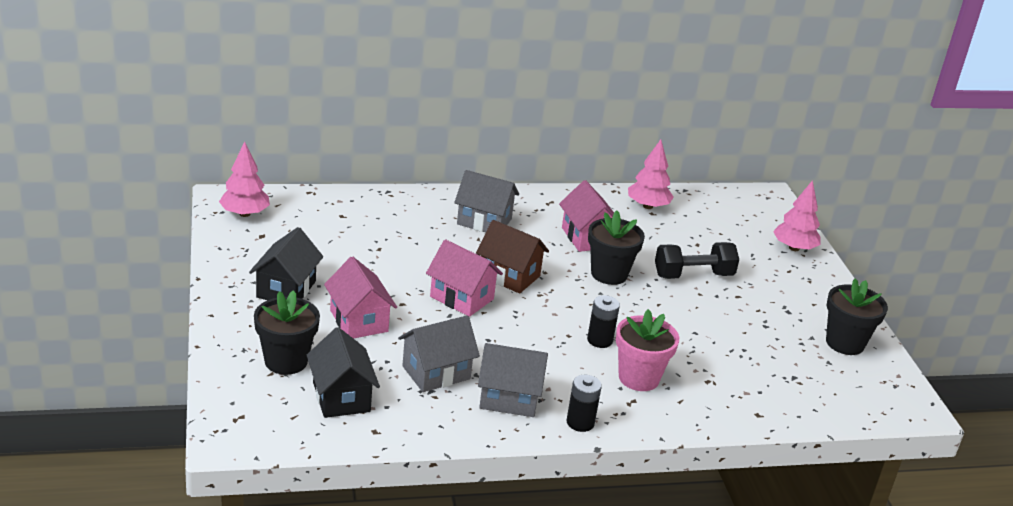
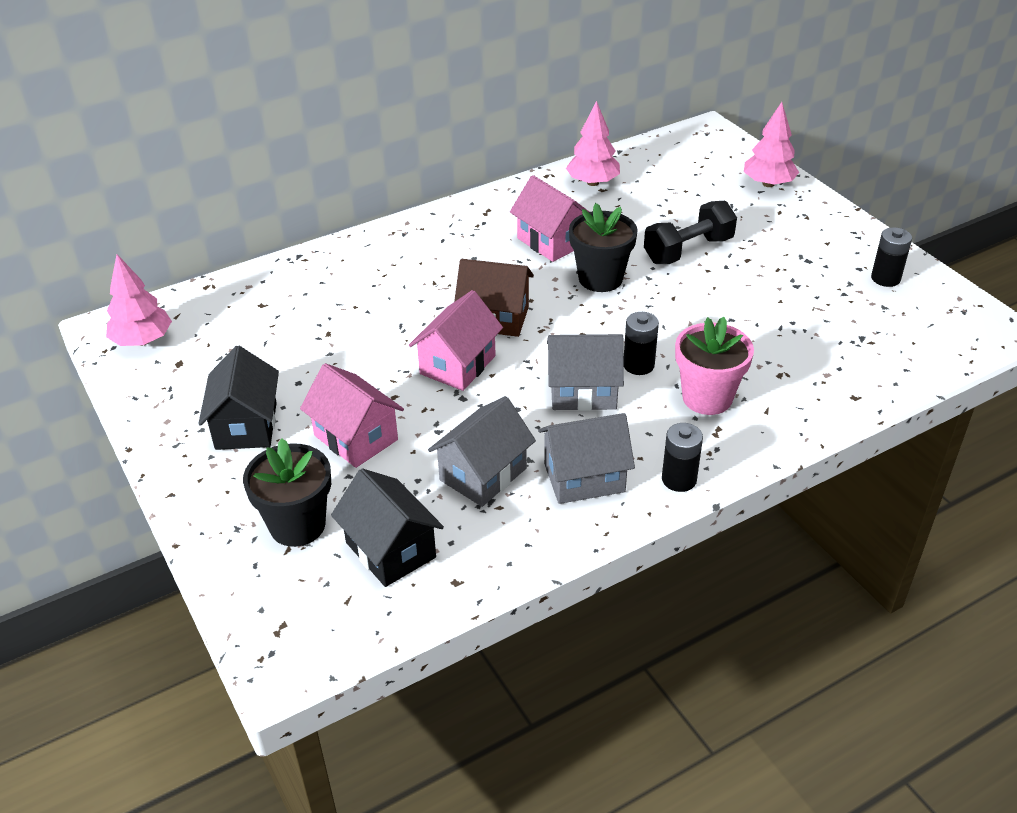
camera: 15 degrees left, 10 degrees up
(461, 298) = (458, 365): pink house -> pink house turned 75 degrees counterclockwise
(484, 221) = (428, 258): grey house -> grey house (583, 392)
(845, 343) = (885, 278): black flower pot -> black battery

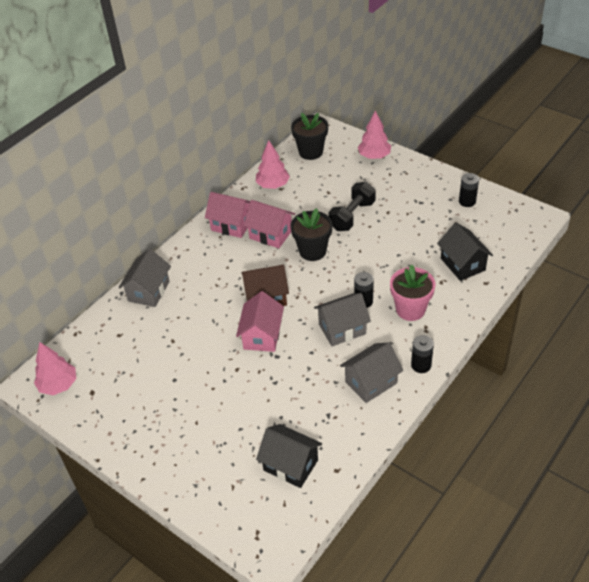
camera: 20 degrees left, 5 degrees up
(246, 426) = (160, 419): black house -> black house (462, 264)
(297, 525) = (229, 470): black flower pot -> black flower pot (311, 152)
(356, 438) = (230, 403): pink house -> pink house (232, 225)
(483, 474) = (315, 400): grey house -> grey house (149, 291)

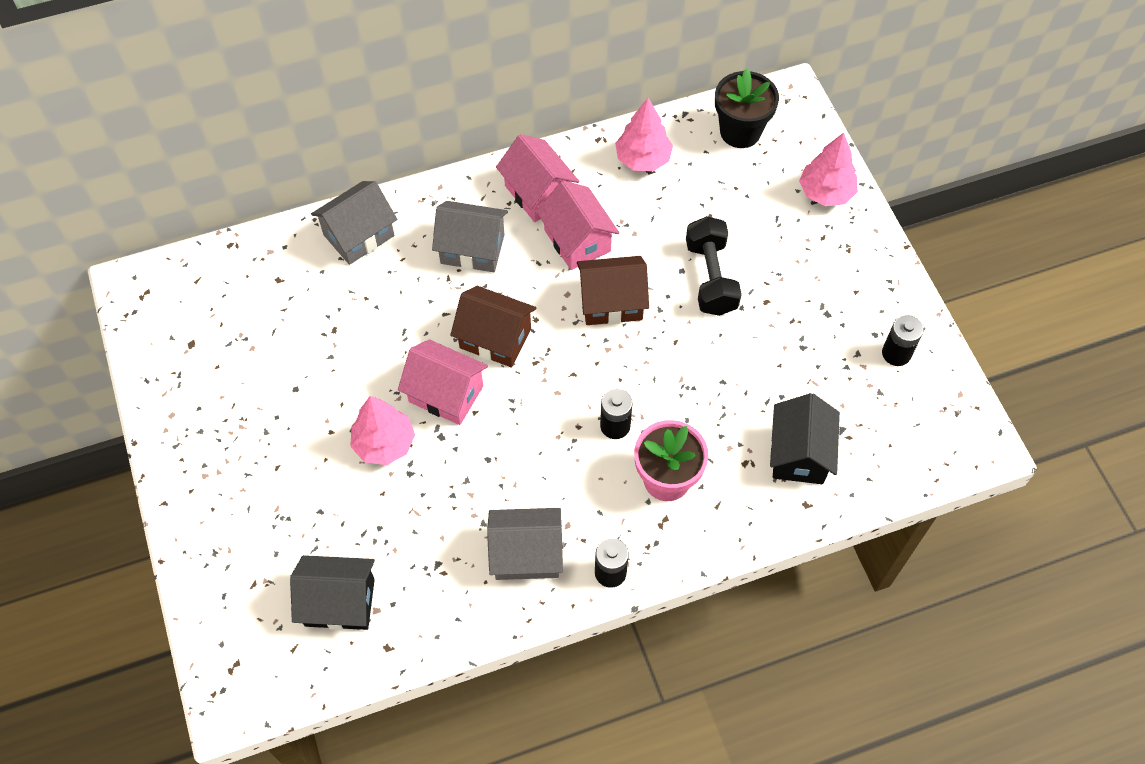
camera: 30 degrees right, 15 degrees up
(58, 385) = (161, 308): pink tree -> pink tree (384, 443)
(262, 336) = (446, 394): pink house -> pink house turned 75 degrees clockwise
(290, 465) = (339, 602): black house -> black house turned 60 degrees counterclockwise
(312, 251) = (611, 302): black flower pot -> brown house
(342, 329) = (553, 450): grey house -> grey house (472, 249)
(352, 216) = (710, 277): black dumbbell -> black dumbbell turned 75 degrees counterclockwise

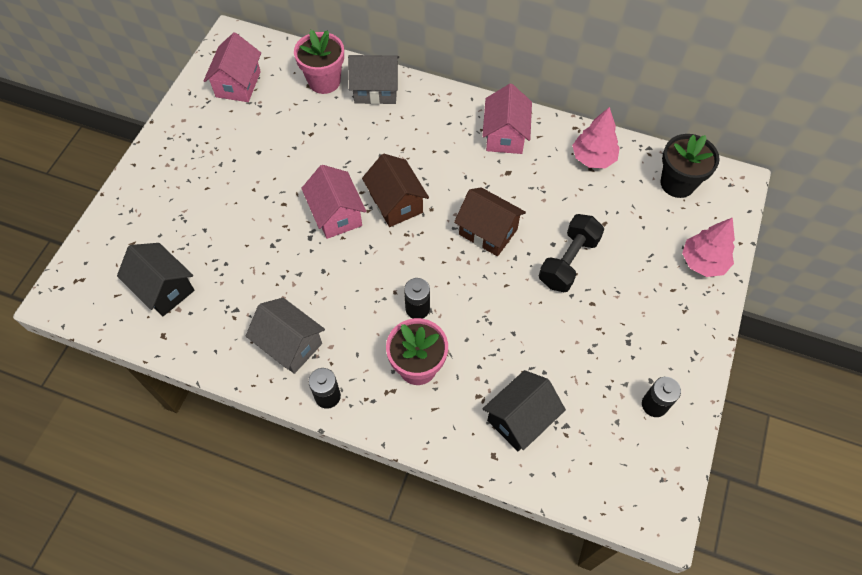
camera: 40 degrees right, 0 degrees up
(292, 263) = (324, 81): none -> pink flower pot
(384, 443) = (275, 217): pink tree -> none
(472, 249) = (433, 141): grey house -> none
(577, 240) = (502, 179): pink house -> pink house (238, 84)

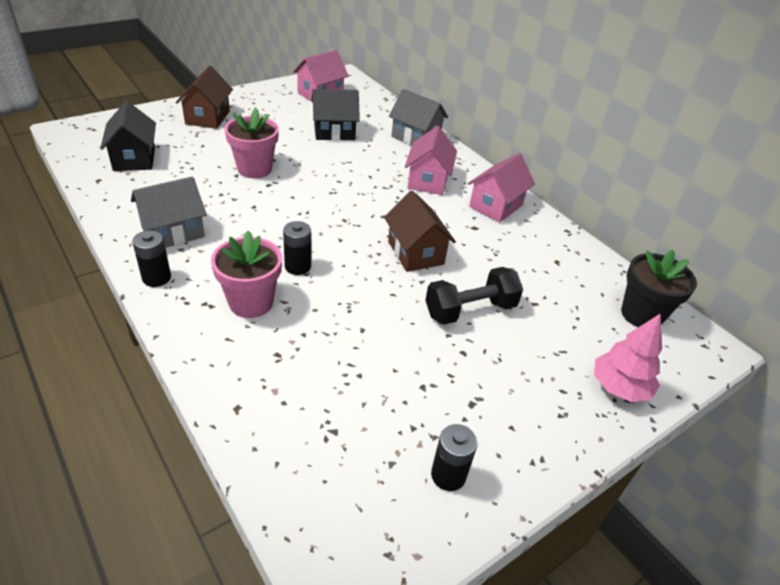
camera: 30 degrees right, 20 degrees down
(290, 344) = (173, 232): grey house -> grey house turned 75 degrees clockwise
(324, 81) = (382, 118): pink flower pot -> pink flower pot (254, 169)
(336, 215) = (304, 183): pink house -> pink house (428, 181)
(396, 203) = (358, 199): brown house -> brown house (207, 117)
(520, 419) = (295, 396): black house -> black house (334, 132)
(593, 158) = (566, 256): pink tree -> none

